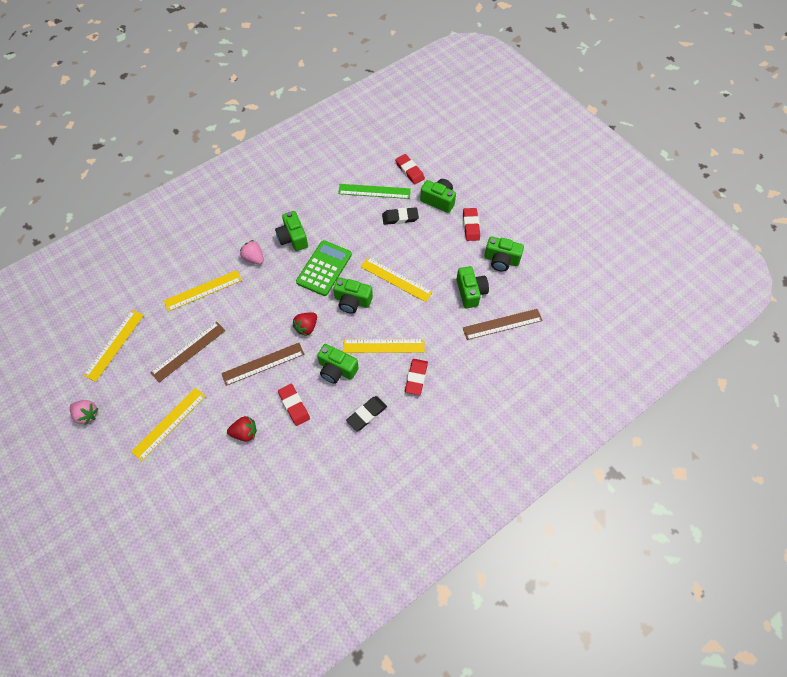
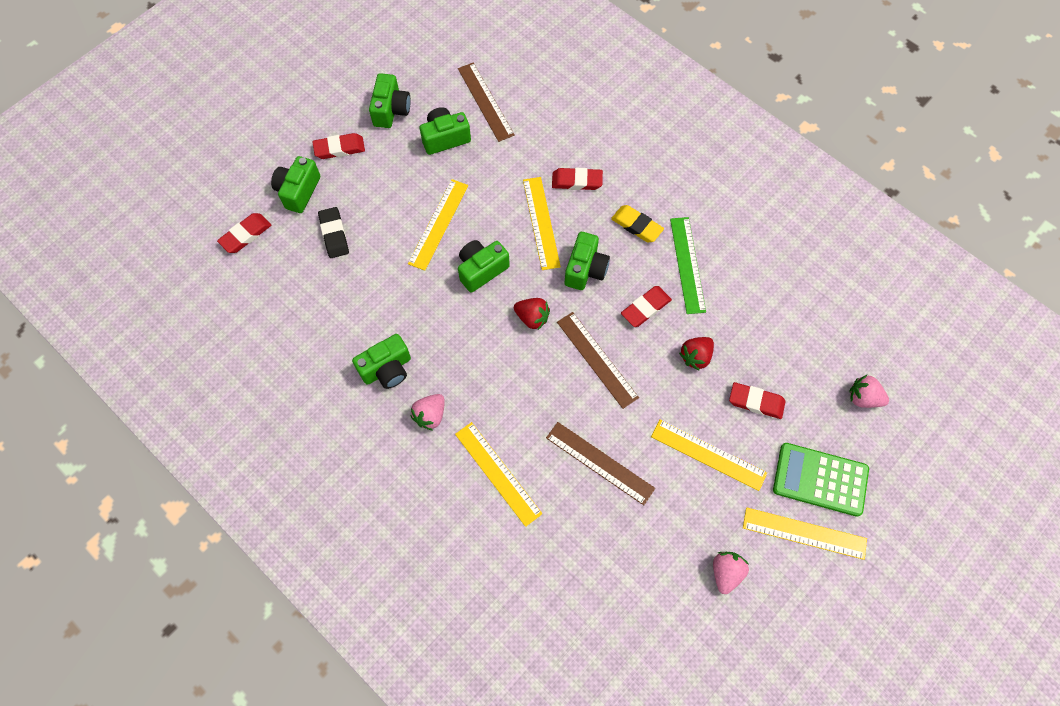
camera: 100 degrees left, 5 degrees up
(114, 345) = (612, 575): yellow ruler -> yellow ruler (804, 533)
(172, 555) = (863, 398): none -> pink strawberry
(196, 468) = (756, 402): none -> red eraser
(245, 433) = (695, 356): red strawberry -> red strawberry turned 120 degrees counterclockwise
(324, 268) = (434, 316): green calculator -> green calculator (820, 479)
(352, 301) = (481, 270): green camera -> green camera turned 135 degrees counterclockwise
(366, 414) = (636, 226): black eraser -> yellow eraser
(374, 191) = (288, 275): green ruler -> green ruler (687, 264)

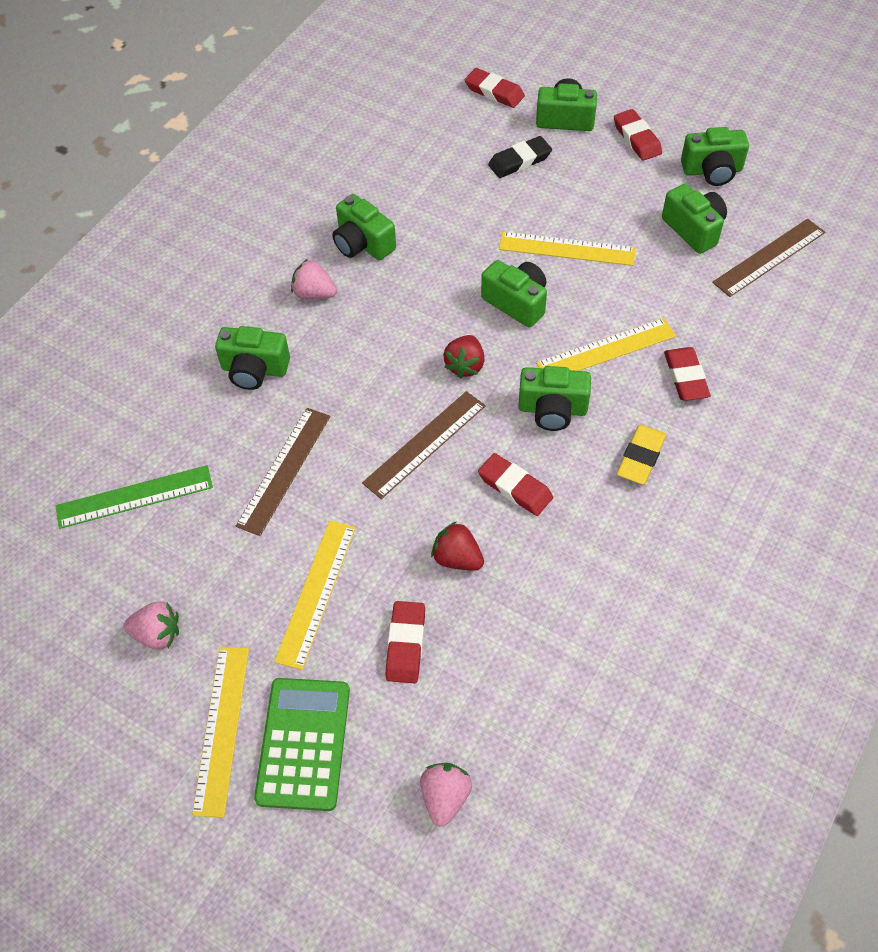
camera: 80 degrees right, 10 degrees down
(498, 473) = (254, 370): yellow ruler -> green camera
(687, 264) = (599, 528): green ruler -> green ruler (134, 497)

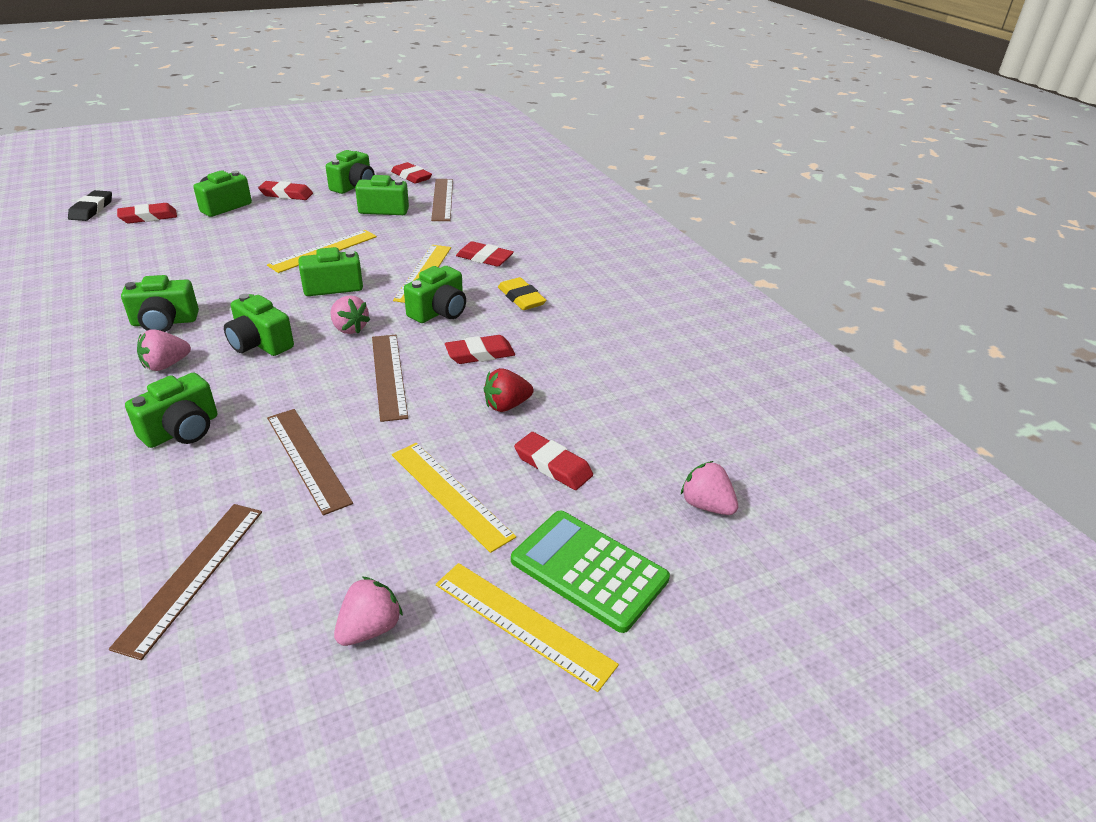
camera: 60 degrees left, 20 degrees down
(134, 497) = (192, 575): green ruler -> brown ruler
(390, 325) = (260, 343): none -> green camera
(465, 365) = (349, 328): red strawberry -> pink strawberry
(519, 161) = (223, 234): black eraser -> black eraser (92, 209)
(789, 196) = (411, 176): none -> red eraser

